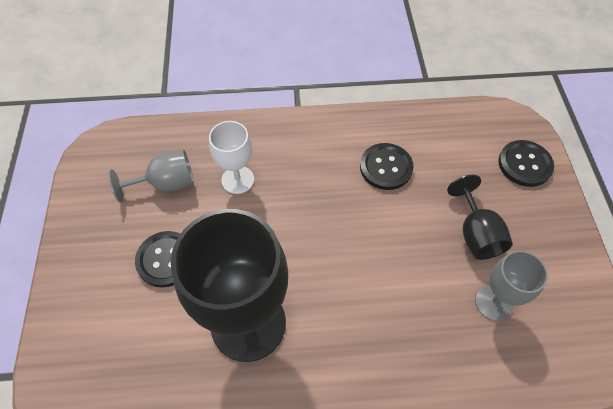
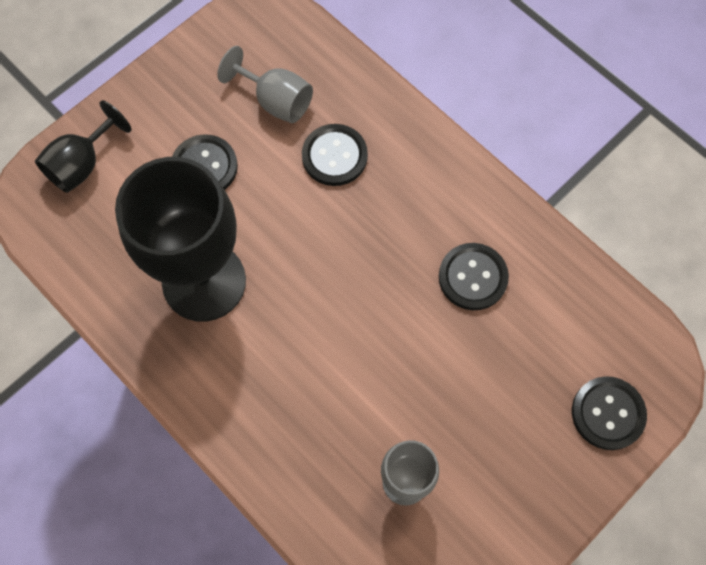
camera: 50 degrees right, 10 degrees up
(238, 180) = (334, 156): white goblet -> black button
(476, 233) = (470, 417): black goblet -> black goblet (82, 164)

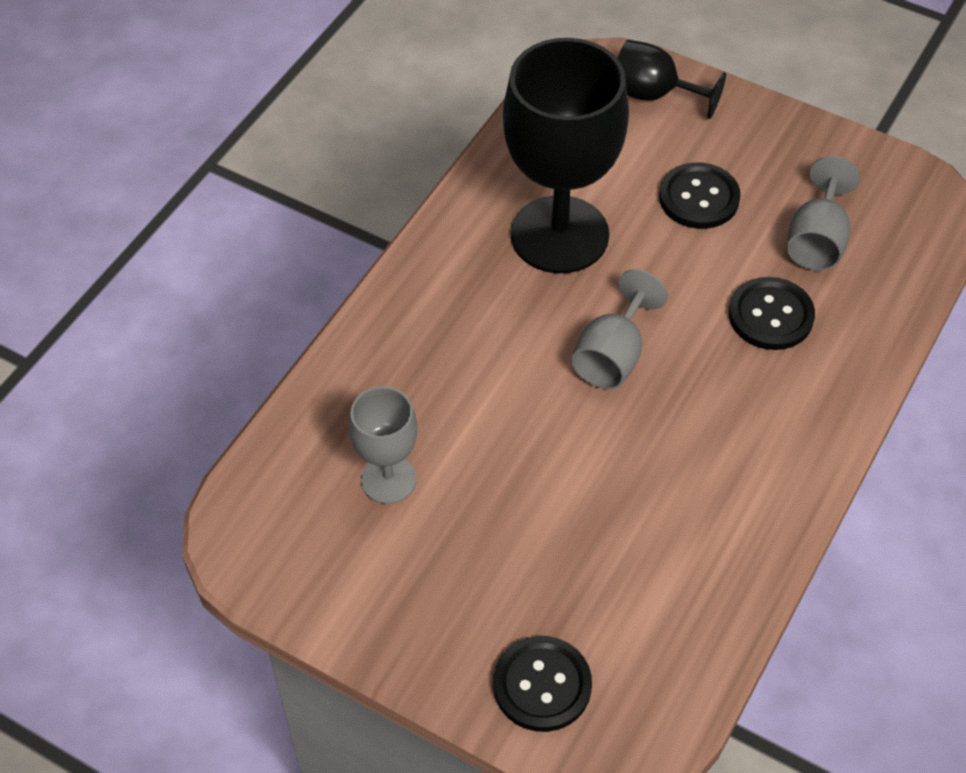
camera: 75 degrees right, 15 degrees down
(337, 278) = (613, 356): none -> grey goblet
(473, 277) = (670, 495): black button -> none

